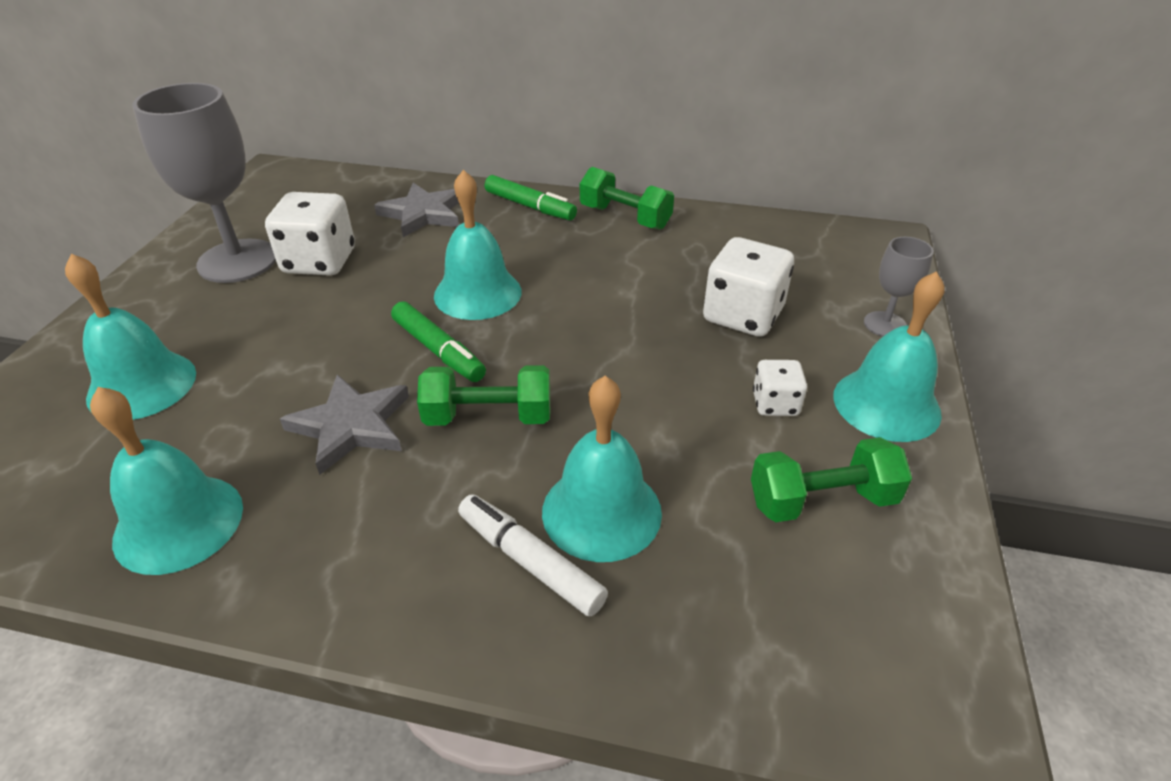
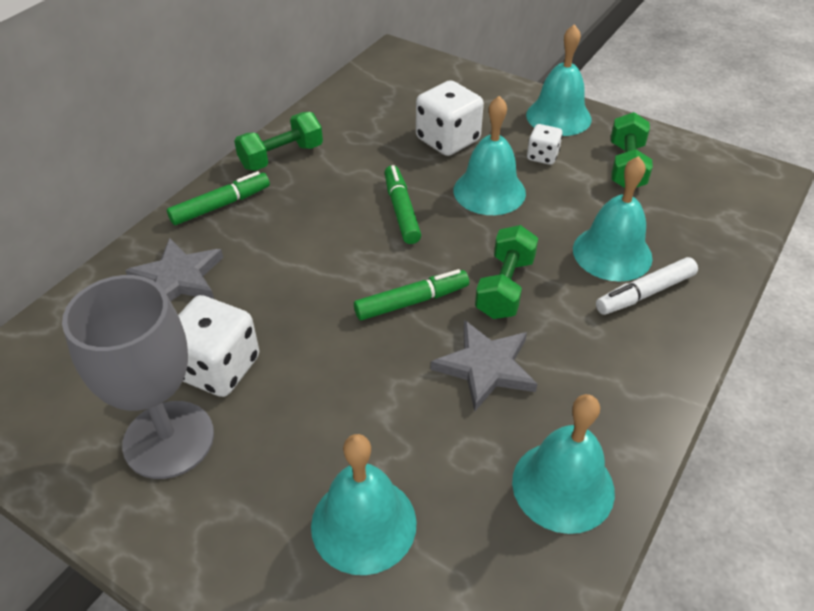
camera: 70 degrees left, 5 degrees up
(477, 293) = (343, 264): turquoise bell -> turquoise bell (489, 191)
(585, 310) = (401, 210): none -> green marker
(885, 324) = (486, 89): grey goblet -> none

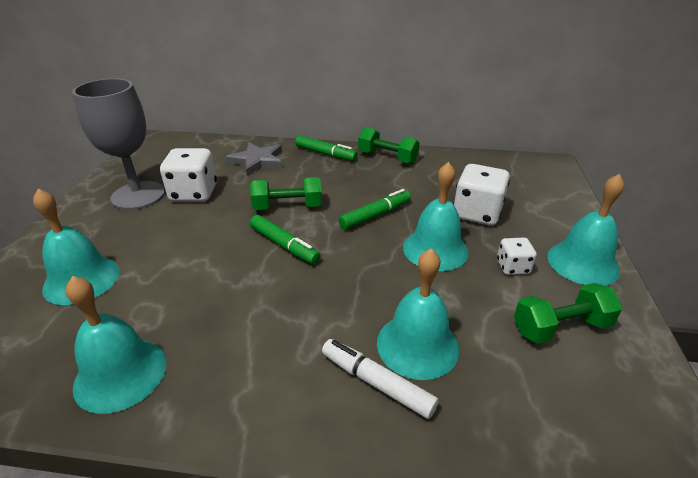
camera: 65 degrees right, 10 degrees down
(486, 367) = (234, 298): grey star -> none
(504, 287) = (327, 286): green dumbbell -> green dumbbell (288, 207)

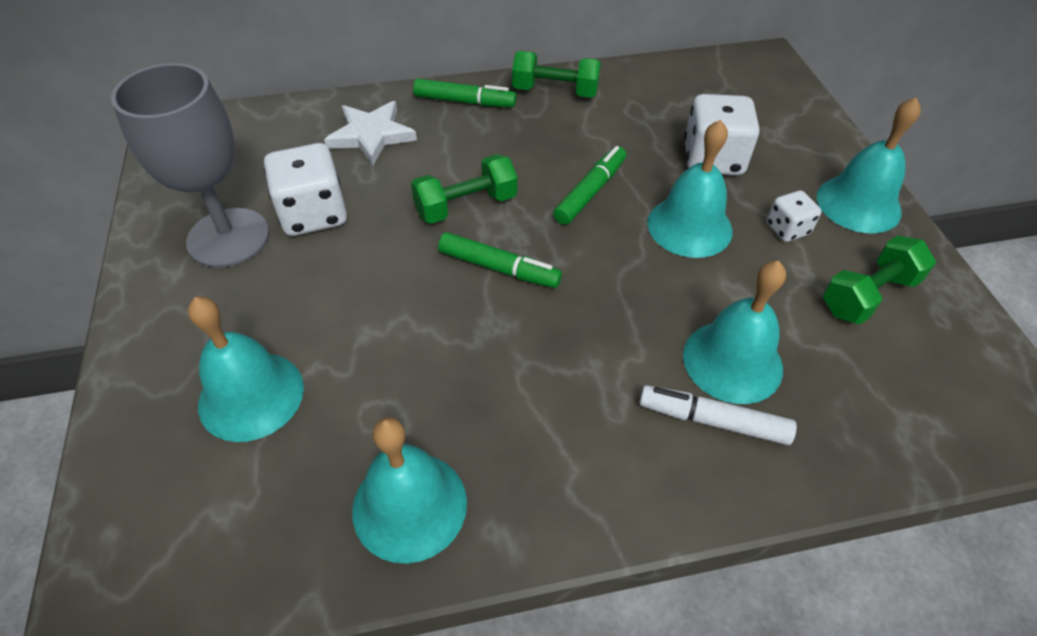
camera: 20 degrees left, 15 degrees up
(257, 161) = (371, 135): grey star -> white star

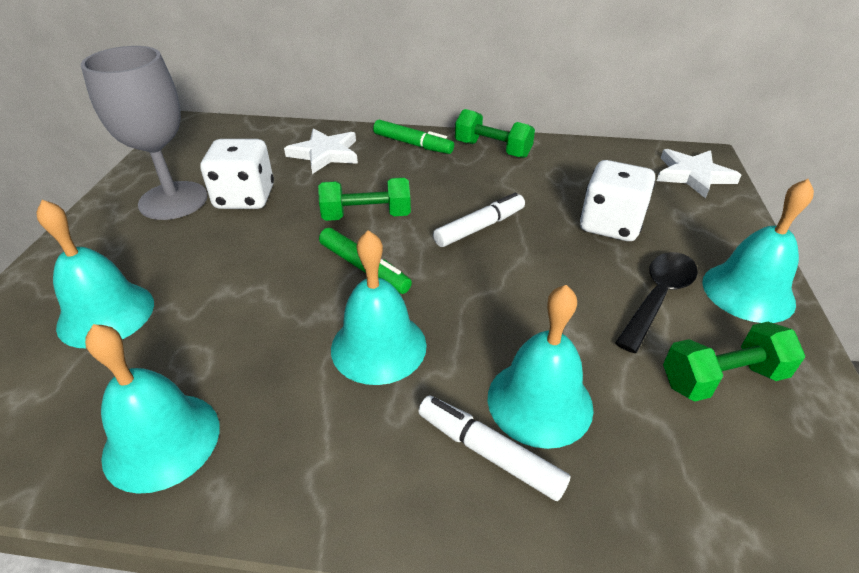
camera: 20 degrees right, 10 degrees down
(590, 192) = (480, 227): green marker -> white marker
(689, 226) = (558, 273): turquoise bell -> turquoise bell (378, 346)
(765, 83) = (693, 175): none -> white star
(787, 229) = (658, 297): white dice -> black spoon

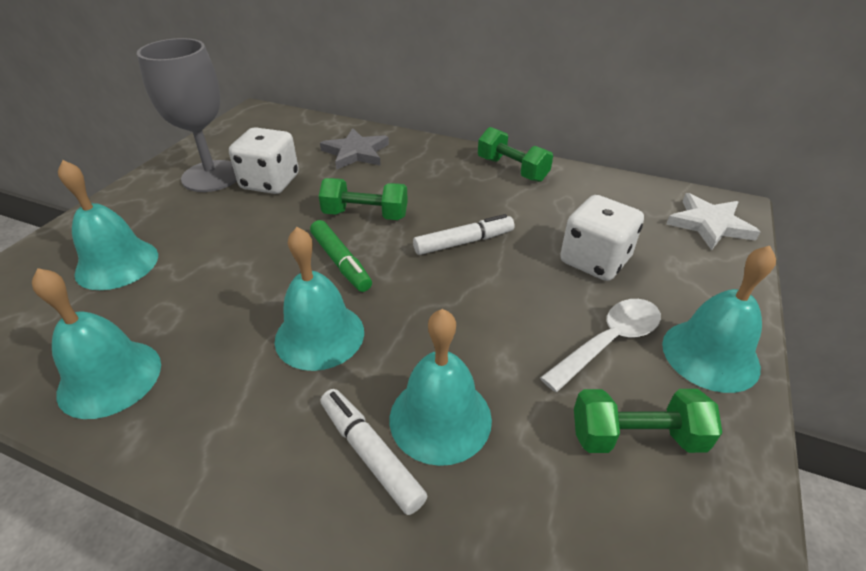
camera: 15 degrees right, 0 degrees up
(325, 154) = (356, 153): white star -> grey star
(412, 144) = (439, 154): green marker -> none
(658, 297) = (609, 342): black spoon -> white spoon

